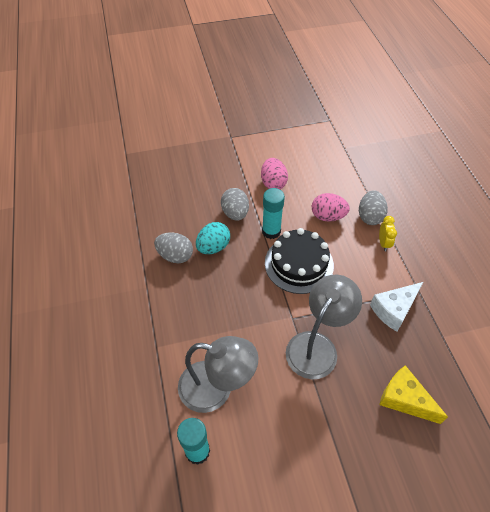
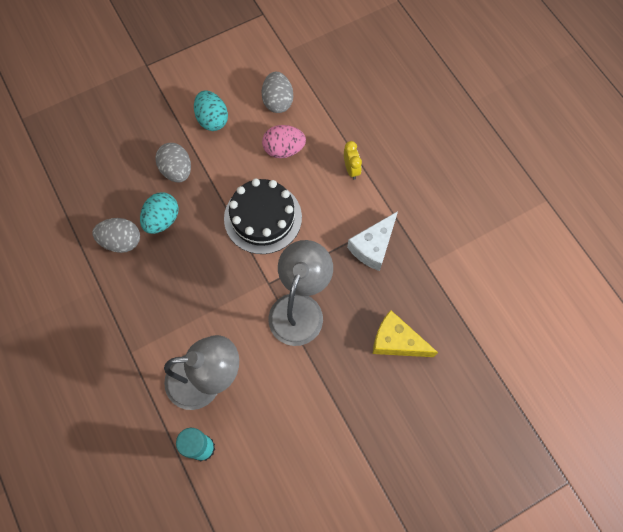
camera: 15 degrees left, 15 degrees up
(271, 231) = (223, 184): turquoise glue stick -> none
(273, 183) = (212, 119): pink egg -> turquoise egg
(370, 216) = (331, 139): grey egg -> grey egg (278, 101)

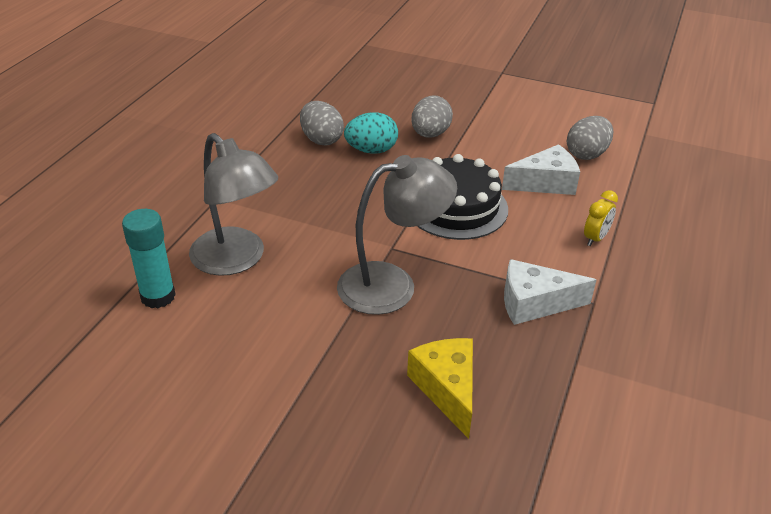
camera: 50 degrees right, 30 degrees down
(212, 119) = (508, 128): turquoise egg -> none
(284, 149) = (545, 183): pink egg -> white cheese

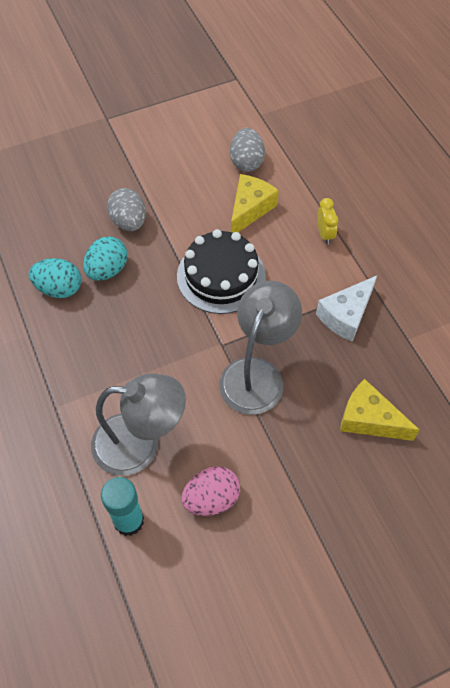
camera: 45 degrees left, 20 degrees up
(233, 332) = (211, 499): none -> pink egg
(321, 140) = (59, 289): grey egg -> turquoise egg
(545, 183) = (250, 209): white cheese -> yellow cheese

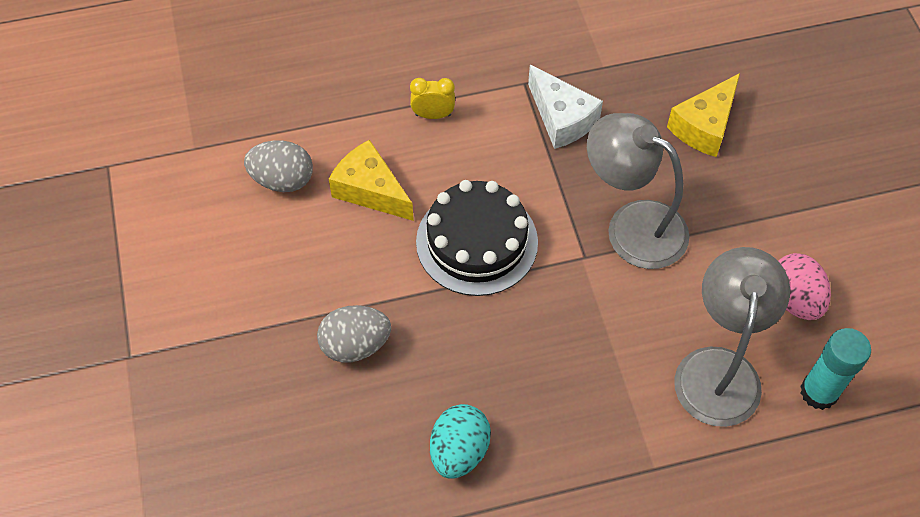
camera: 80 degrees left, 0 degrees up
(107, 270) = (438, 382): turquoise egg -> none

